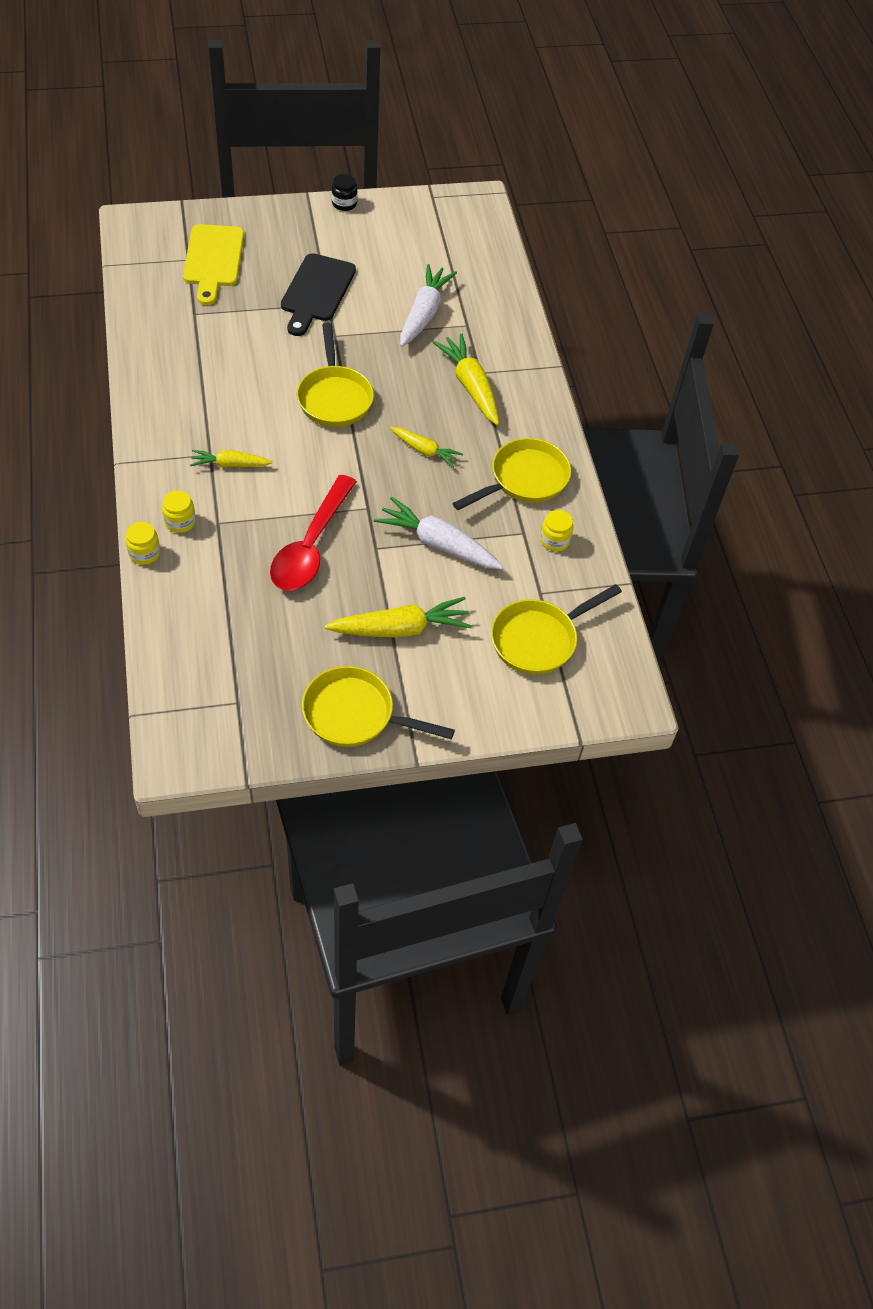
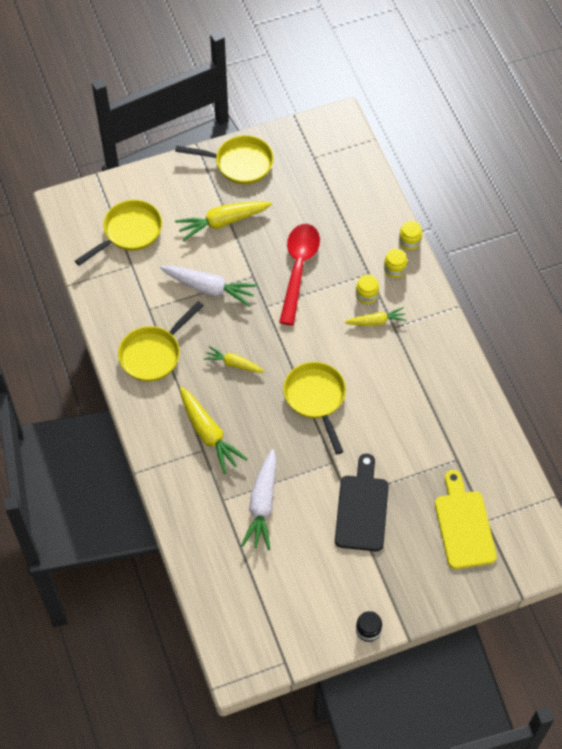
camera: 175 degrees right, 5 degrees up
(554, 540) = (125, 307): yellow jar -> yellow jar (366, 295)

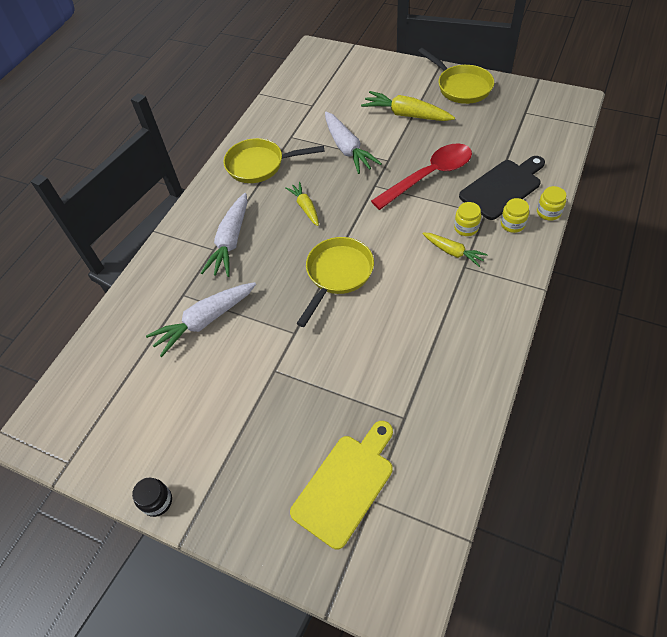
camera: 50 degrees right, 5 degrees down
(129, 232) = (334, 86): yellow pan -> none
(209, 434) = (231, 242): yellow carrot -> white carrot
(362, 508) = (275, 389): black cutting board -> black cutting board (503, 187)

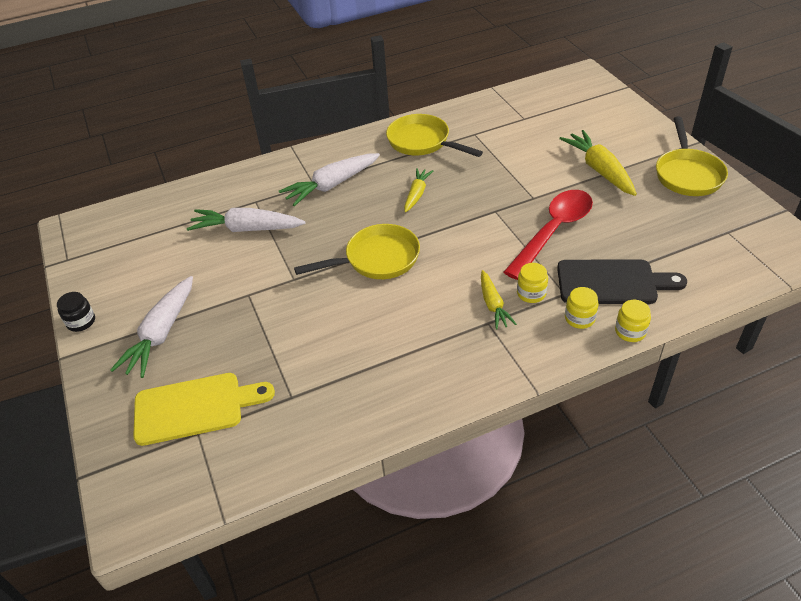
camera: 40 degrees right, 10 degrees down
(347, 149) = (509, 169): white carrot -> white carrot (161, 334)
(429, 176) = (553, 231): red spoon -> red spoon turned 60 degrees counterclockwise

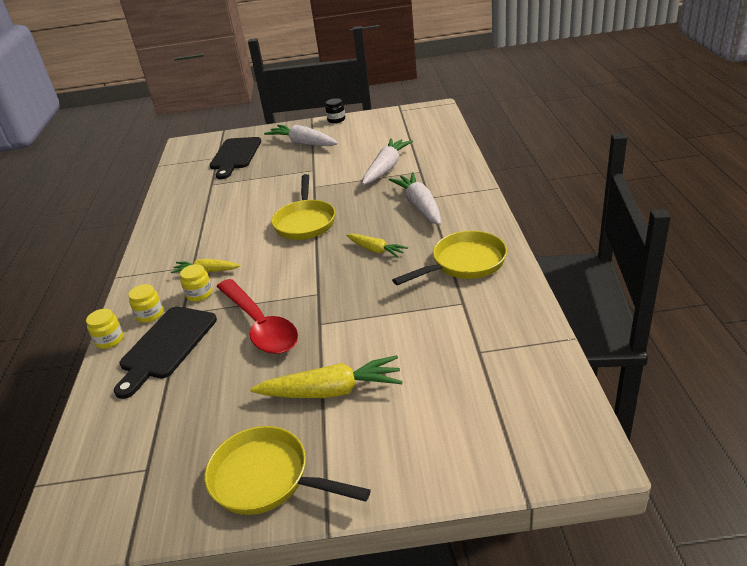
camera: 110 degrees right, 10 degrees down
(195, 408) = (235, 156): yellow cutting board -> black cutting board

